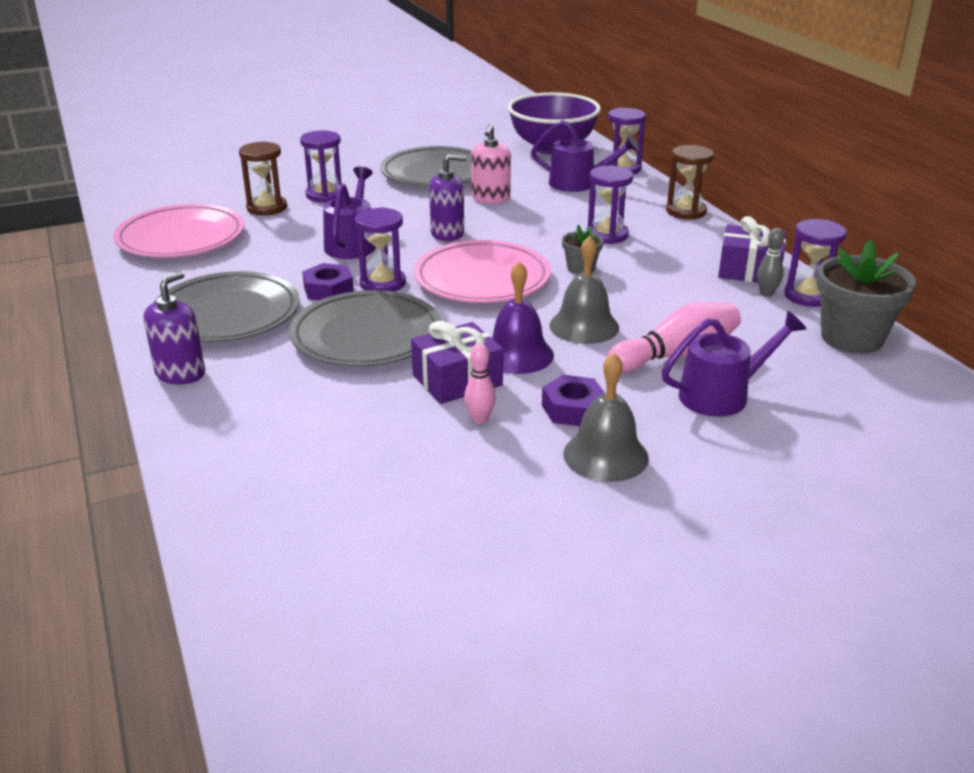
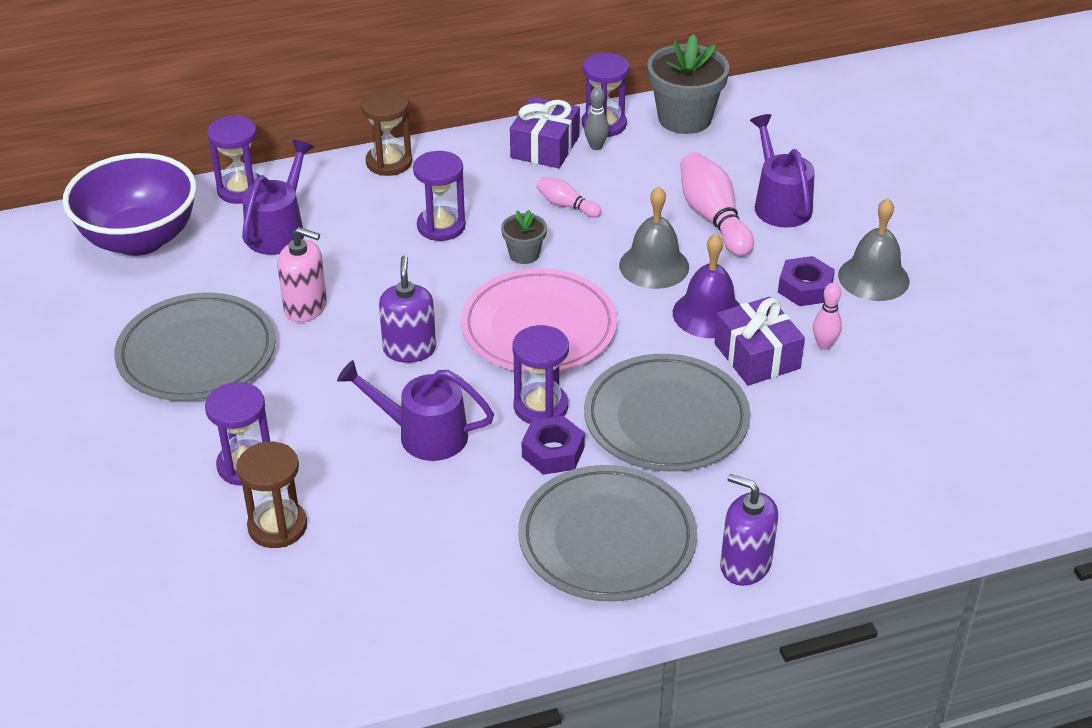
camera: 85 degrees left, 10 degrees up
(181, 238) = (366, 613): pink plate -> none
(661, 283) = (566, 205): none -> pink bowling pin

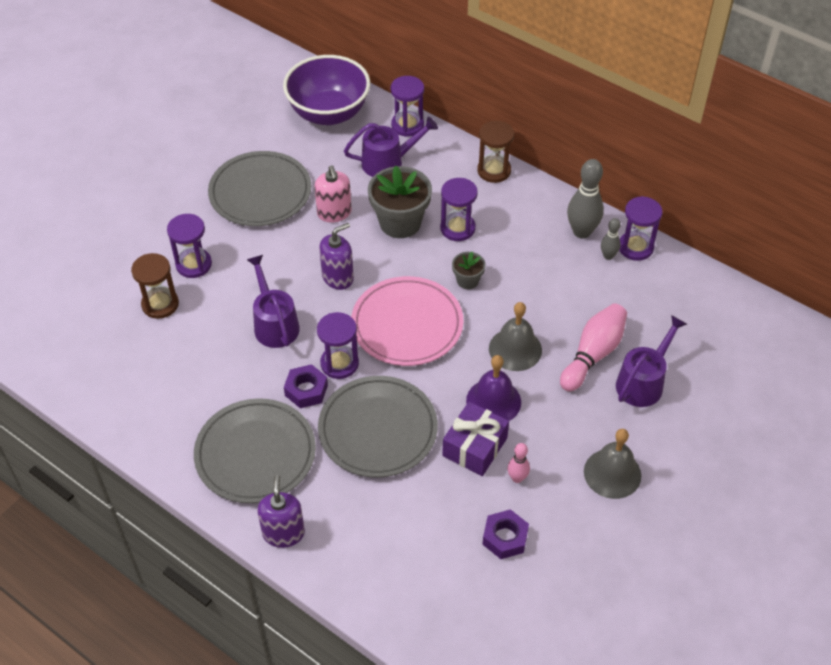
camera: 55 degrees right, 10 degrees up
(545, 147) = (582, 232): purple gift -> grey bowling pin
(566, 205) = (533, 274): pink bowling pin -> none
(684, 118) = (685, 284): grey flower pot -> grey flower pot (400, 222)
(805, 288) = (565, 440): purple nut -> purple nut (505, 538)

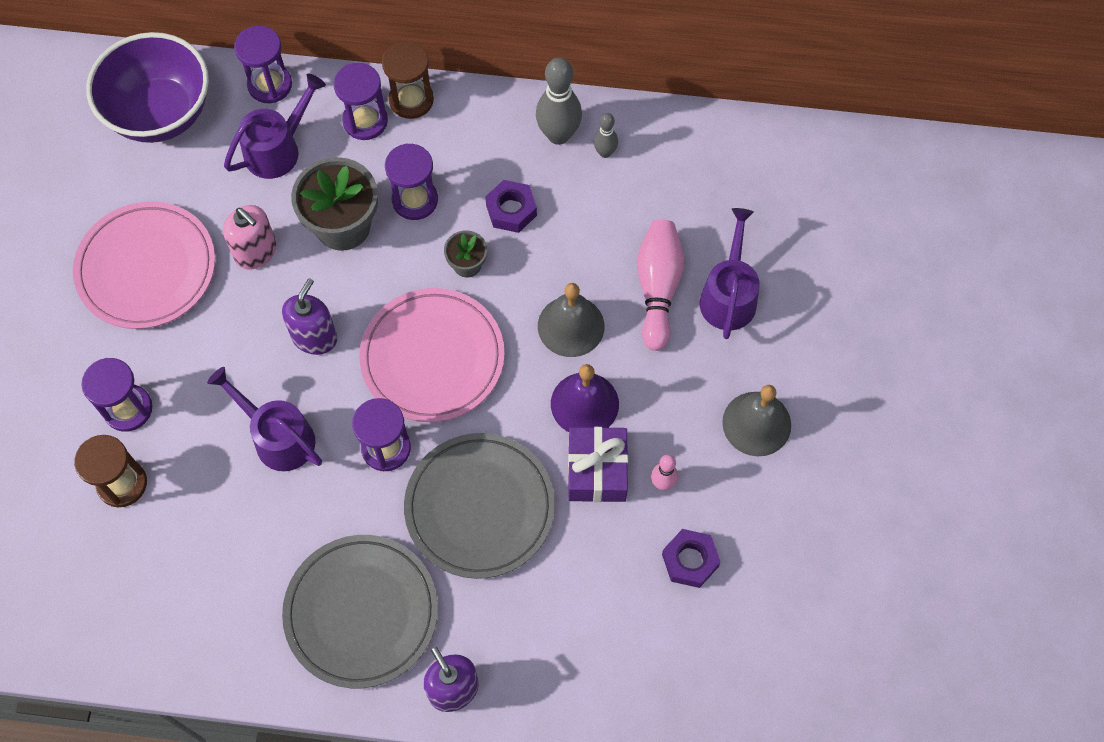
camera: 30 degrees left, 15 degrees up
(260, 193) = (147, 268): grey plate -> pink plate
(306, 390) = (369, 502): purple nut -> purple nut (511, 210)
(635, 247) = (628, 126): purple hourglass -> purple hourglass (365, 121)

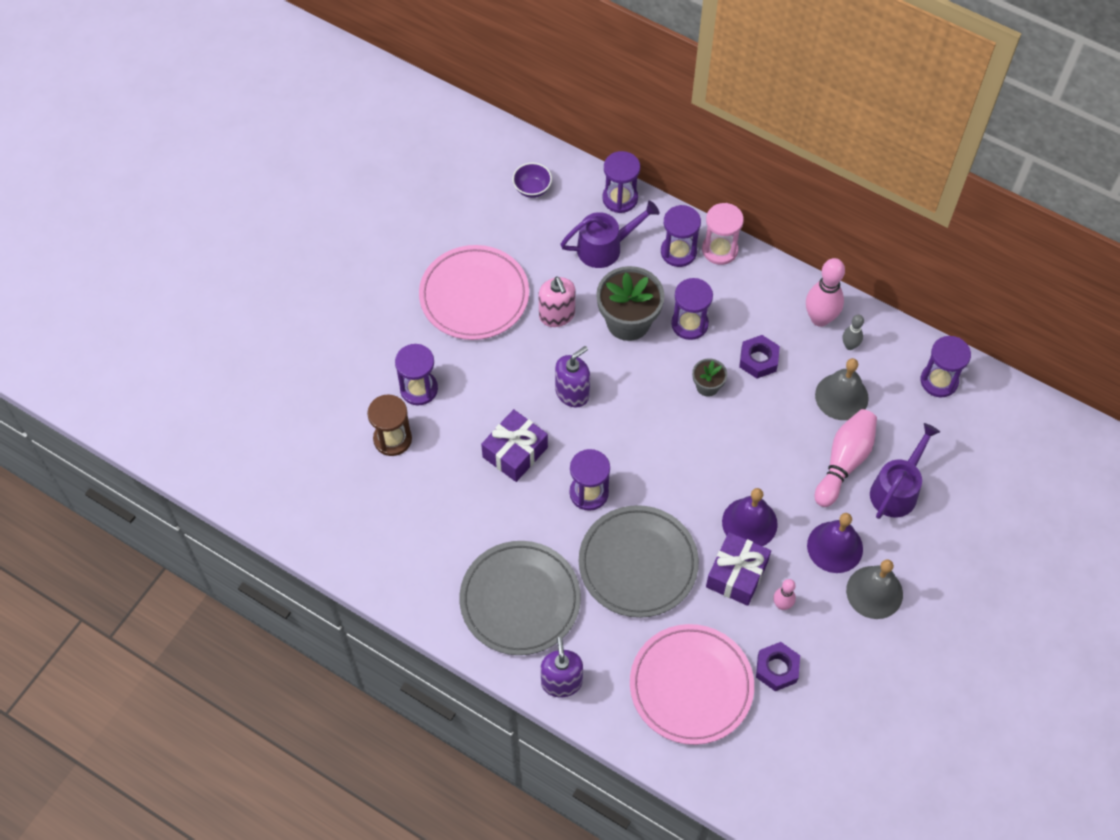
camera: 25 degrees right, 5 degrees down
(161, 113) = (532, 189): purple bowl -> purple bowl, size x0.42
(277, 436) = (515, 452): purple watering can -> purple gift
(411, 100) = (720, 250): brown hourglass -> pink hourglass
(432, 358) = (651, 443): pink plate -> pink plate (691, 686)
(558, 135) = (820, 318): grey bowling pin -> pink bowling pin
(571, 326) = (765, 462): grey bell -> grey bell (841, 396)
(691, 390) = (835, 547): none -> purple bell
(719, 153) = (939, 381): none -> purple hourglass

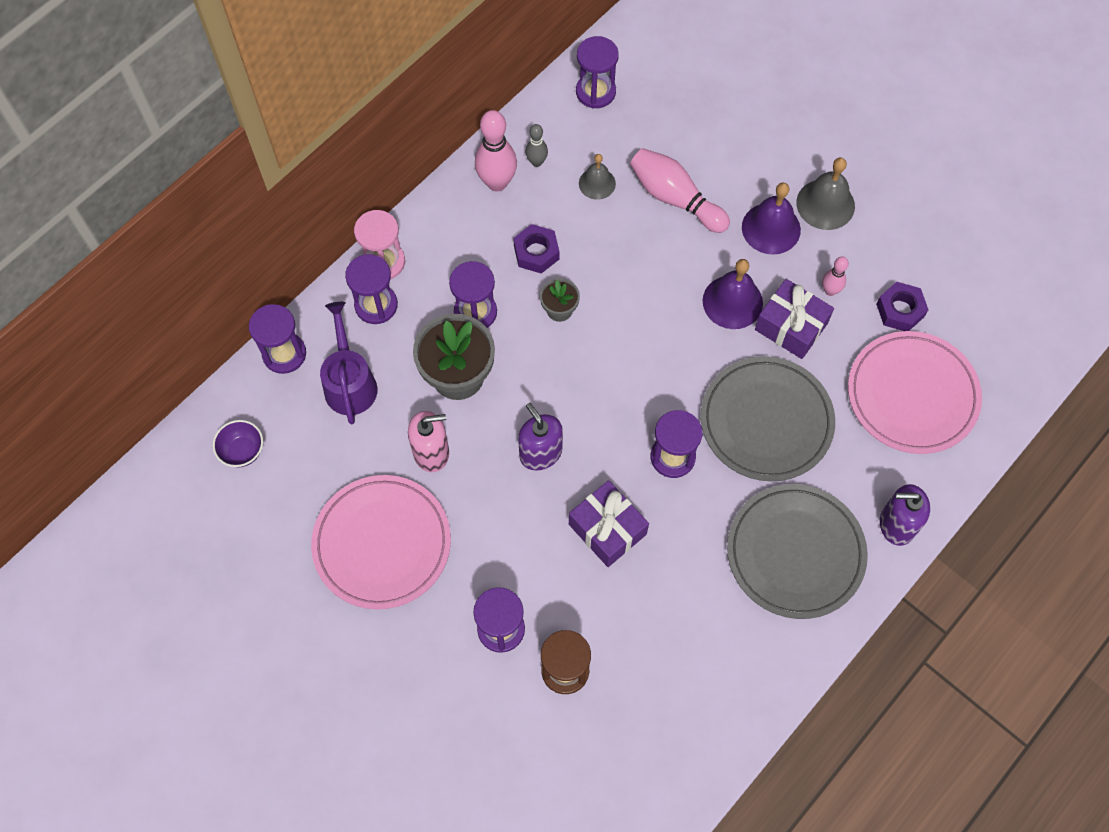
camera: 80 degrees left, 5 degrees up
(841, 396) = (597, 183): grey bell -> grey bell, size x0.64
(897, 489) = (714, 158): purple watering can -> none

